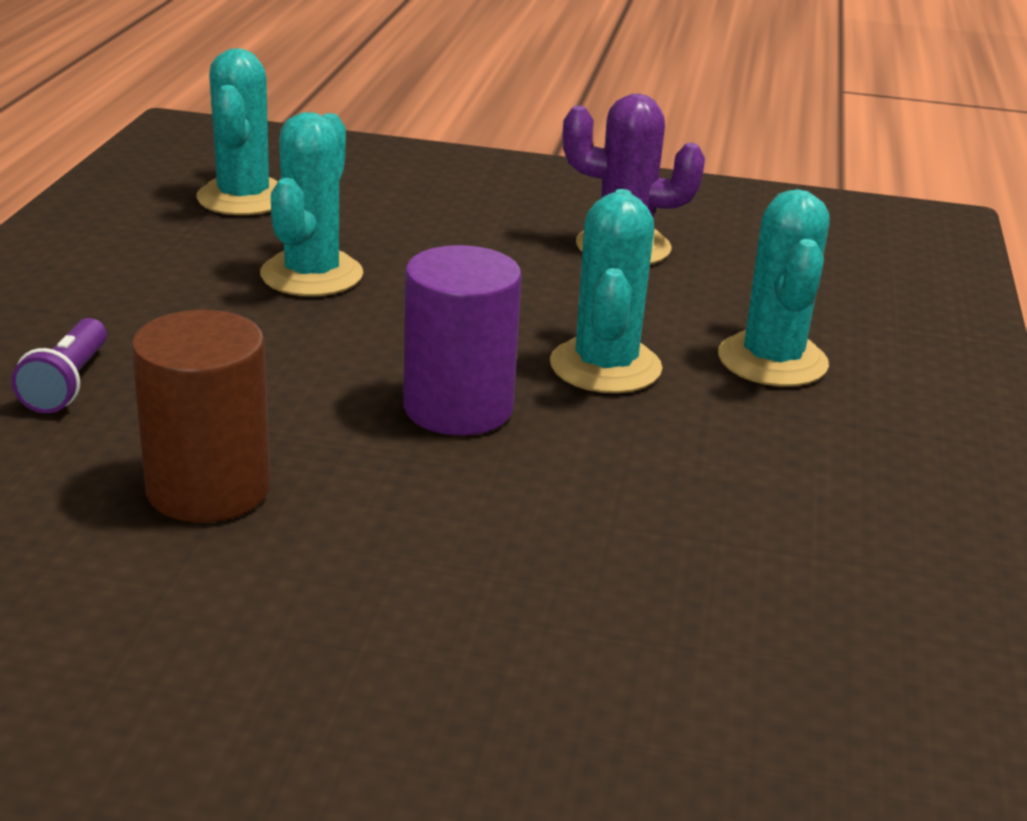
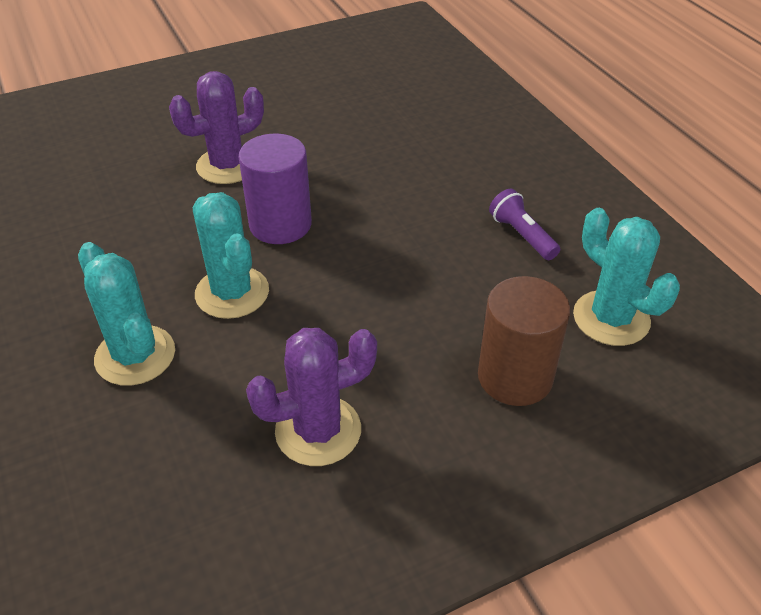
camera: 145 degrees right, 15 degrees up
(67, 384) = (454, 150): purple flashlight -> purple flashlight (522, 235)
(208, 489) = (331, 140): brown cylinder -> brown cylinder (515, 377)
(311, 275) = (465, 272): turquoise cactus -> none
(438, 529) = (227, 166): none -> purple cactus

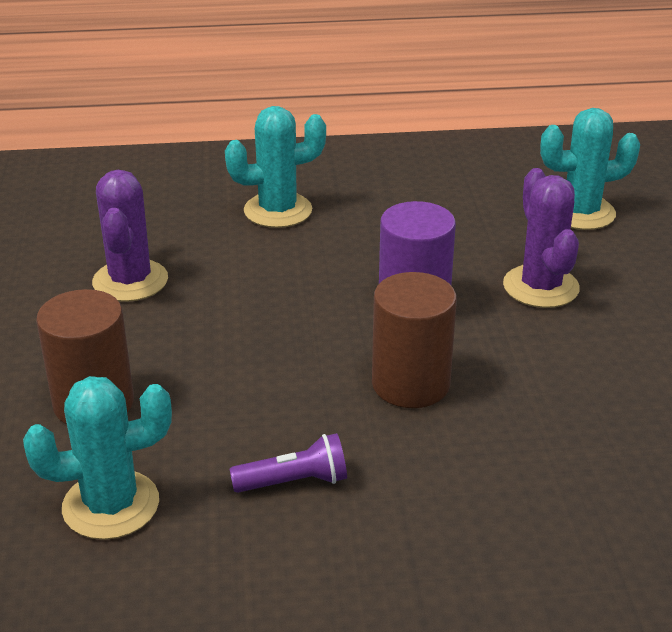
camera: 110 degrees right, 10 degrees down
(232, 293) = (324, 263): turquoise cactus -> turquoise cactus (580, 213)
(385, 206) = (410, 384): none -> brown cylinder

